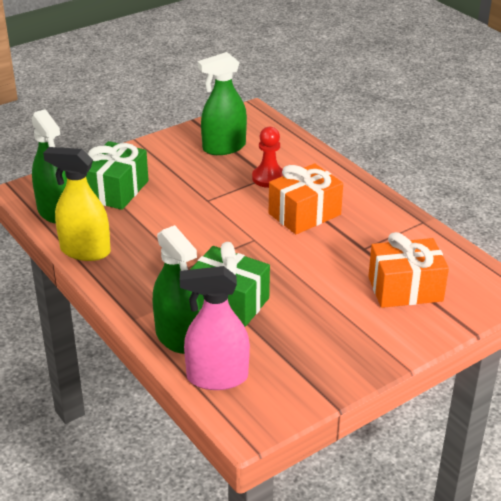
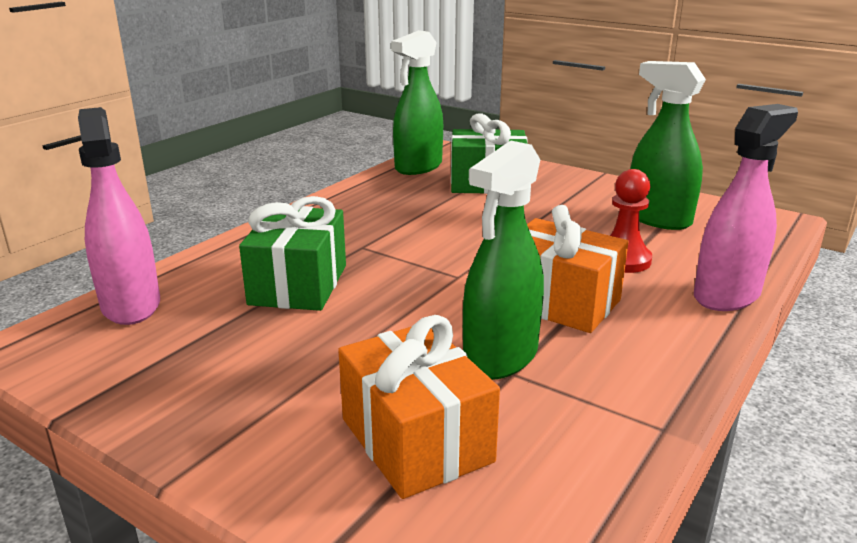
camera: 70 degrees right, 10 degrees down
(85, 251) = (357, 191): yellow spray bottle -> none
(177, 338) = (210, 266): green spray bottle -> green spray bottle (500, 357)
(325, 162) = (727, 295): none -> pink spray bottle

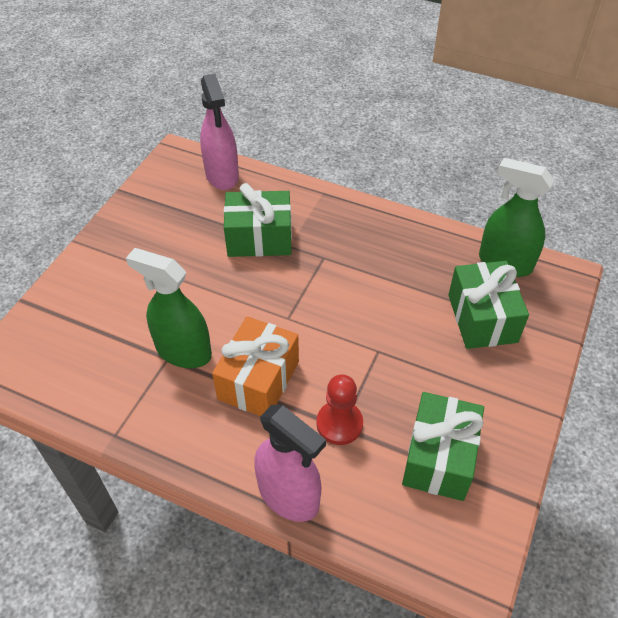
camera: 80 degrees right, 25 degrees up
(131, 305) = (222, 175): pink spray bottle -> pink spray bottle turned 105 degrees clockwise
(416, 440) = (103, 322): orange gift -> none
(657, 219) = (439, 458): green spray bottle -> green gift

